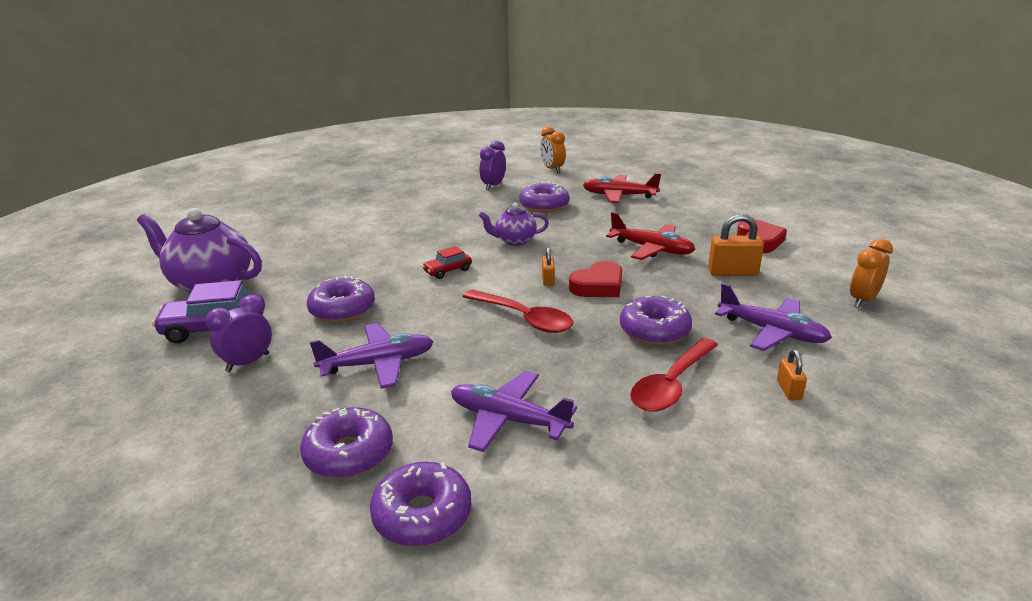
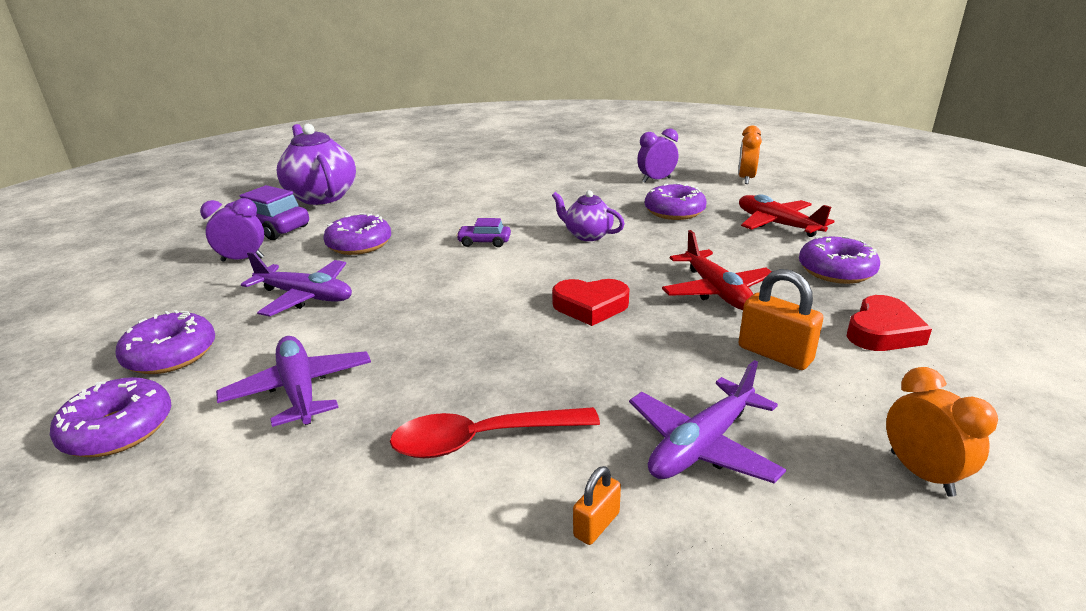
camera: 40 degrees right, 0 degrees up
(447, 271) = (484, 242): red car -> purple car
(524, 318) = (469, 308): red spoon -> none
(548, 280) = (552, 282): orange padlock -> none
(654, 330) = (566, 375): purple donut -> purple donut (836, 271)
(772, 332) = (701, 445): purple plane -> purple plane turned 60 degrees clockwise
(862, 300) = (921, 473): orange clock -> orange clock turned 75 degrees clockwise

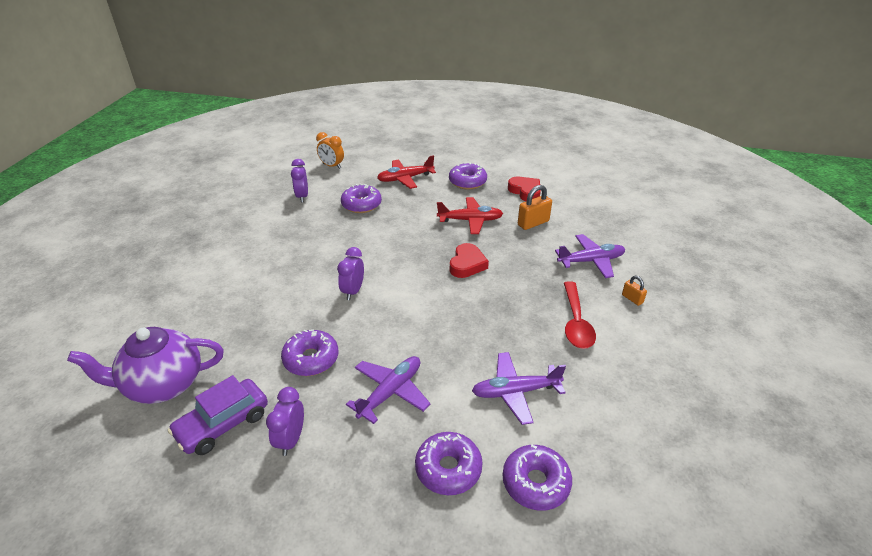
camera: 75 degrees left, 10 degrees up
(484, 242) = (353, 291): purple car -> purple clock
(587, 235) = (373, 245): purple teapot -> none
(701, 445) = (591, 261): purple plane -> purple plane turned 75 degrees counterclockwise
(921, 473) = (614, 219): orange clock -> none

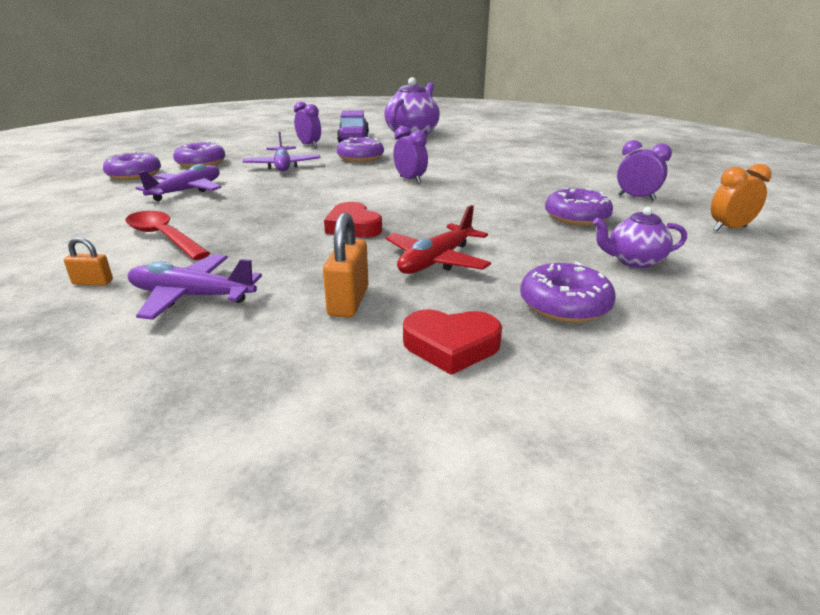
camera: 130 degrees right, 10 degrees down
(405, 178) = (633, 261): red plane -> purple teapot
(591, 261) = (192, 296): purple plane -> purple plane turned 75 degrees clockwise

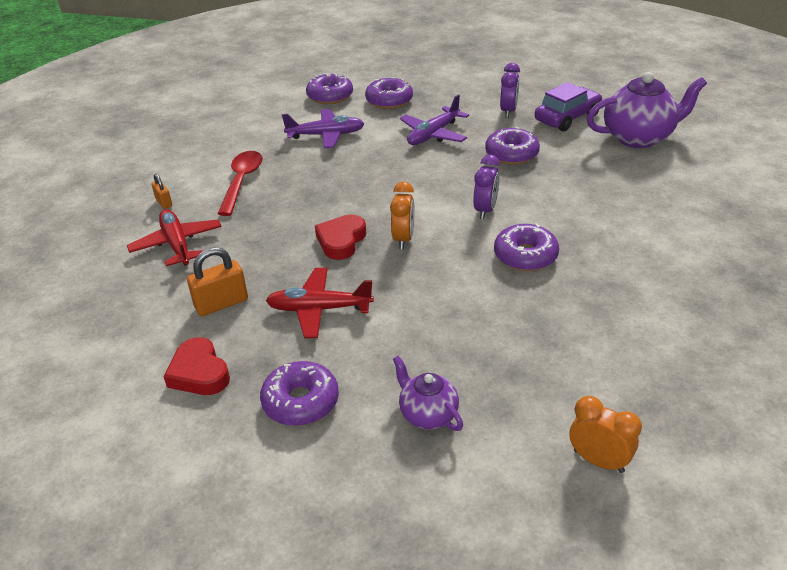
camera: 55 degrees right, 10 degrees up
(192, 296) = (177, 244): purple plane -> red plane
(395, 208) = (403, 239): none -> orange clock
(576, 217) = (504, 345): purple donut -> purple donut (525, 256)
(636, 198) = (622, 366): purple clock -> none

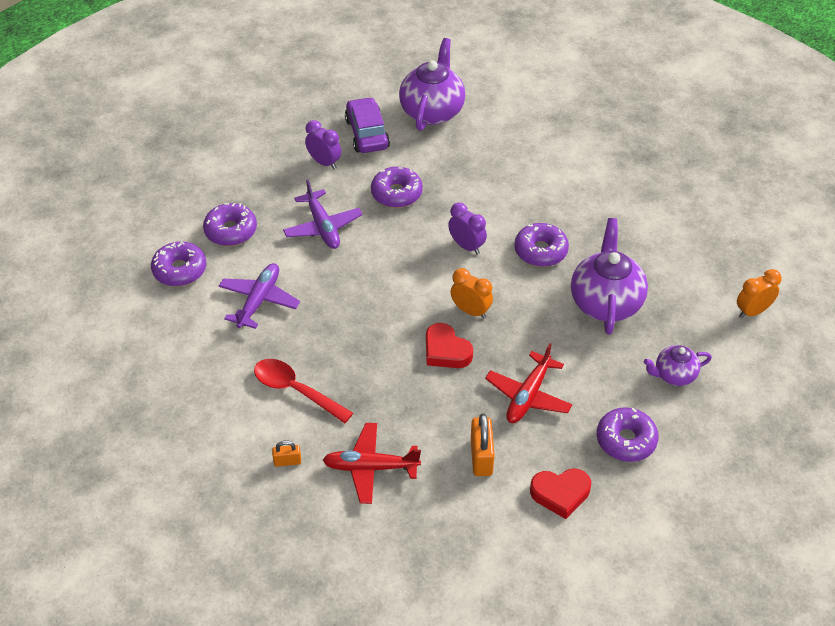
camera: 65 degrees left, 10 degrees up
(494, 323) = (605, 302): none -> purple teapot

